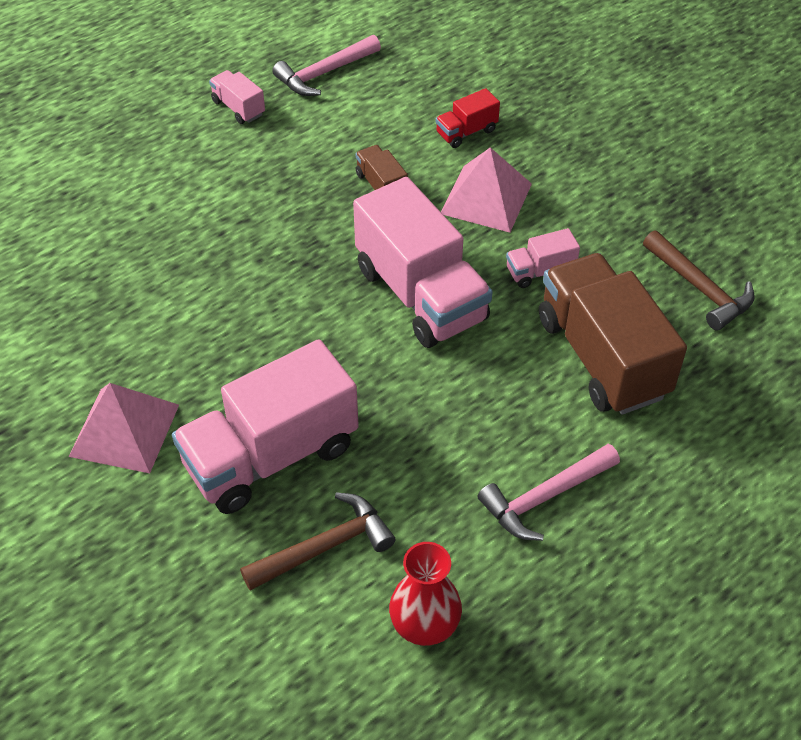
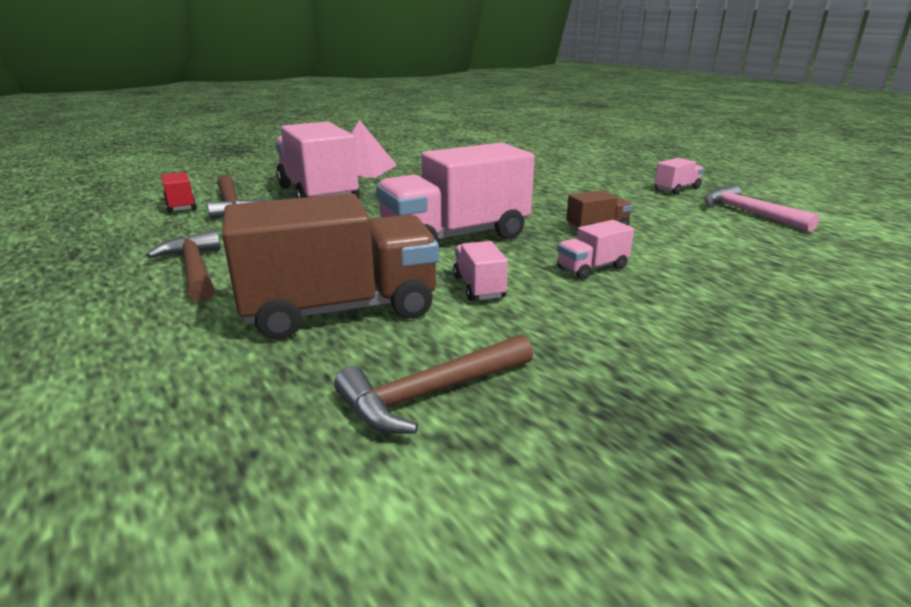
camera: 95 degrees right, 25 degrees down
(424, 625) = (136, 227): red vase -> none
(466, 132) = (701, 265): red truck -> red truck (181, 206)
(486, 198) = (592, 268): pink pyramid -> pink truck
(544, 498) = (194, 269): pink hammer -> brown hammer

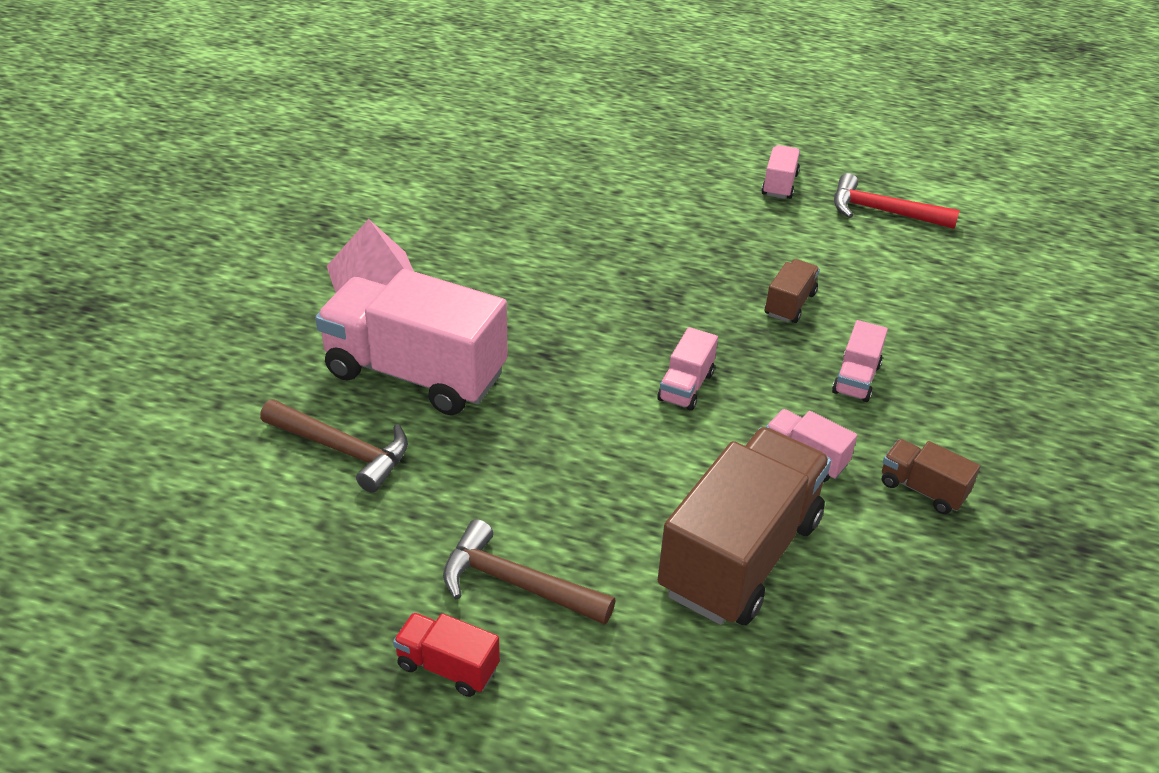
camera: 40 degrees left, 15 degrees up
(181, 206) = (275, 485): red truck -> red truck (447, 667)
(430, 394) = (925, 603): brown hammer -> none
(455, 237) = (686, 387): pink truck -> pink truck, size x0.45
(550, 334) = (922, 489): none -> brown truck
(749, 213) = (882, 212): pink hammer -> red hammer

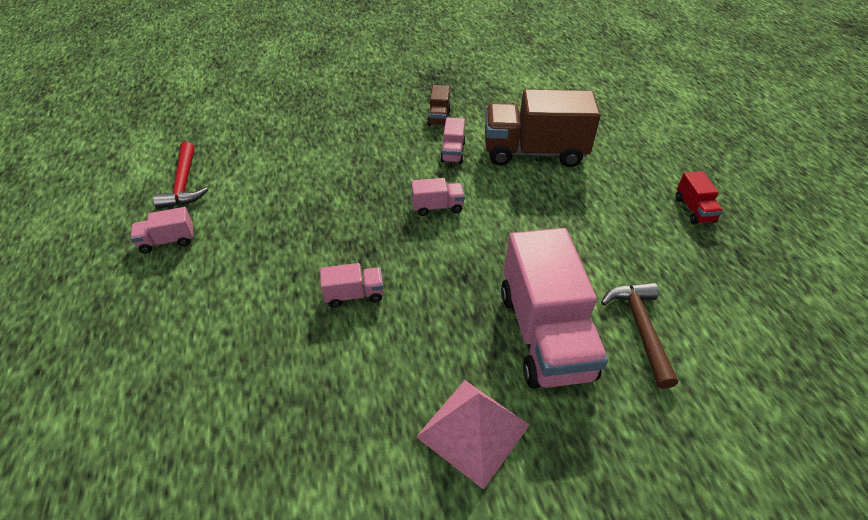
camera: 120 degrees left, 5 degrees up
(516, 584) = (631, 210): brown hammer -> none
(789, 304) = (323, 193): brown truck -> none
(856, 379) = (375, 152): pink truck -> pink truck (354, 294)

